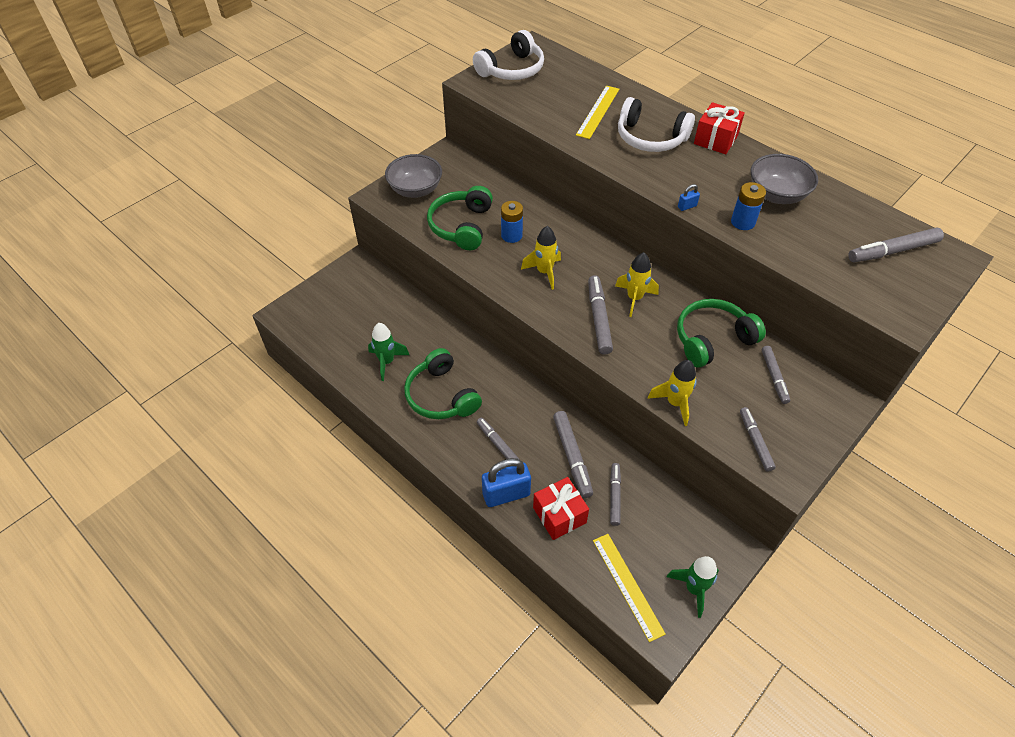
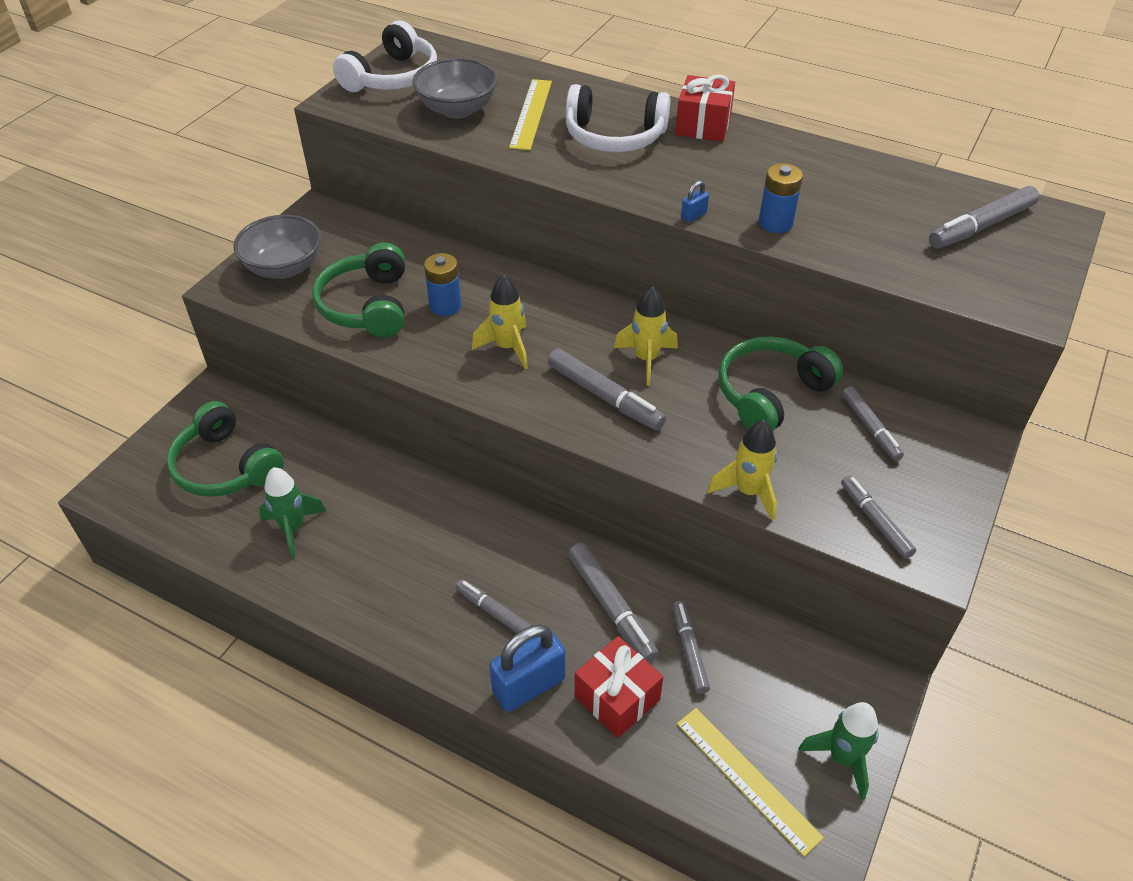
camera: 15 degrees left, 5 degrees down
(441, 395) = (391, 561): green headphones -> green headphones (225, 466)
(598, 319) = (604, 397): grey marker -> grey marker turned 150 degrees clockwise
(776, 195) = (807, 181): grey bowl -> grey bowl (457, 109)

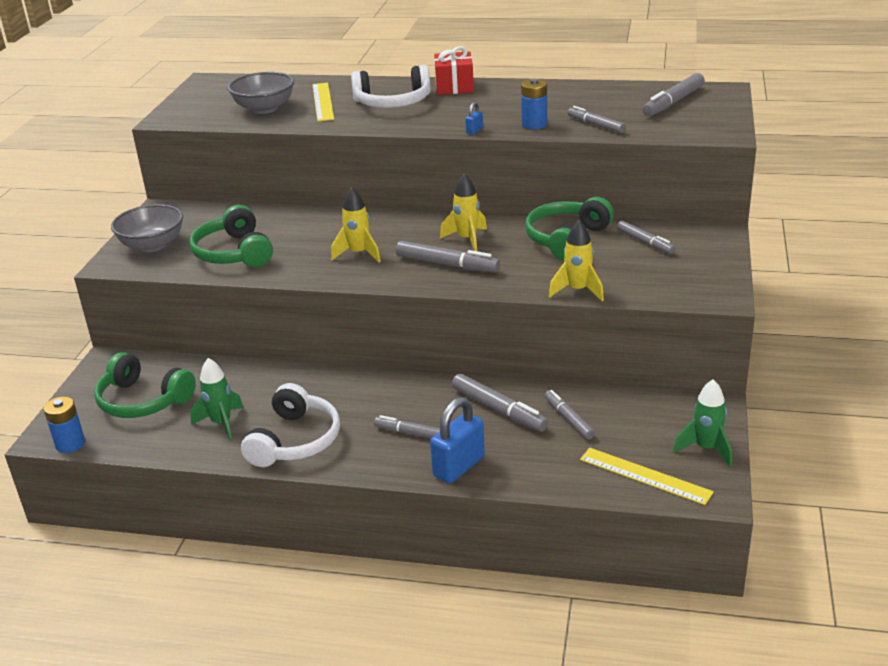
camera: 15 degrees left, 15 degrees down
(392, 77) = (201, 100): white headphones -> white headphones (295, 440)
(445, 306) = (297, 241): blue battery -> blue battery (70, 444)
(617, 698) = (529, 457): red gift -> none
(875, 521) = (672, 286): grey marker -> grey marker (596, 125)

